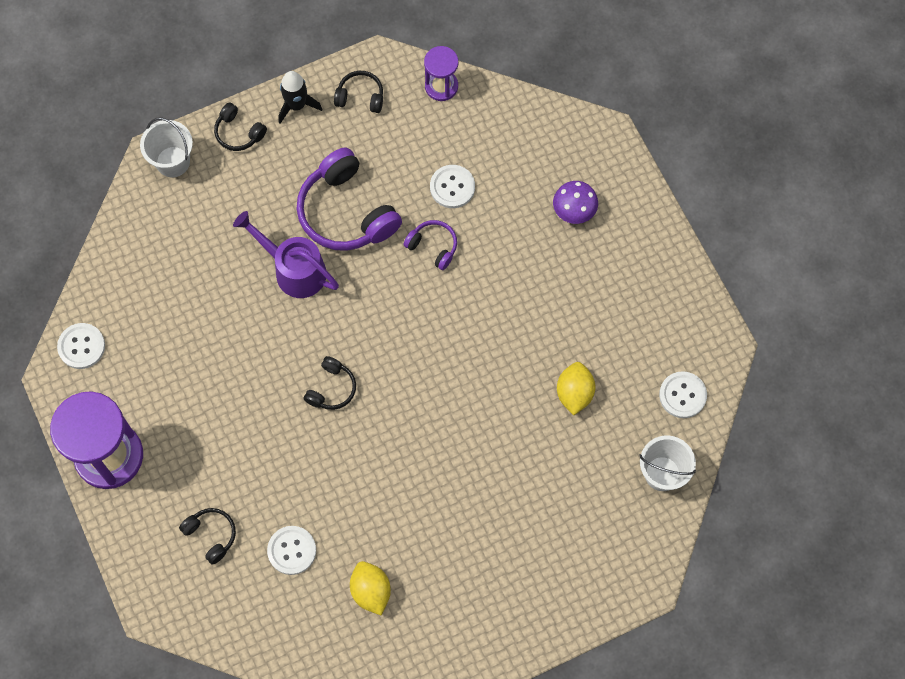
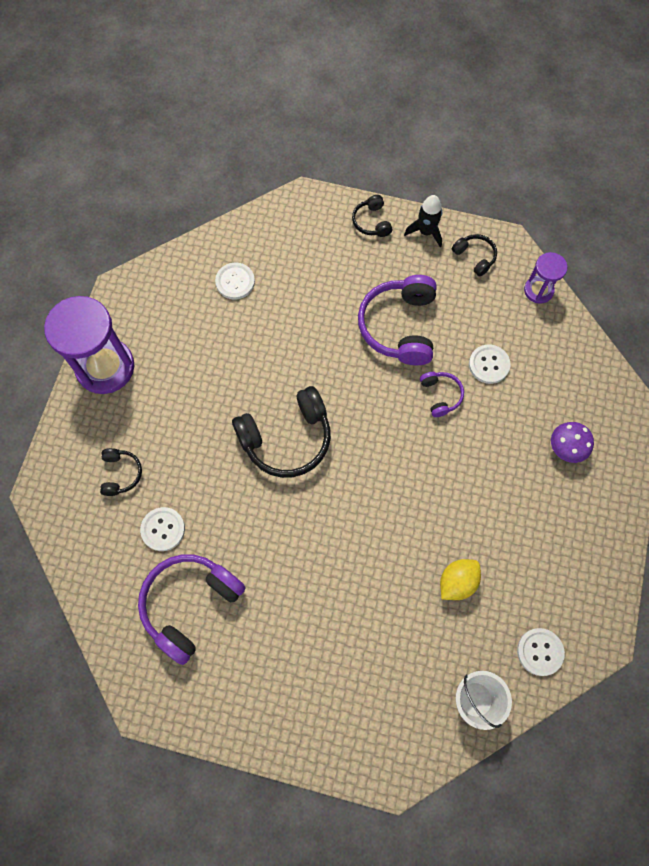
camera: 40 degrees right, 0 degrees up
(81, 346) = (152, 283): white button -> white button (235, 282)
(173, 162) = (312, 209): white bucket -> none
(293, 269) = (331, 337): purple watering can -> none
(331, 388) = (286, 438): black headphones -> black headphones, size x2.01
(371, 591) = (190, 604): yellow lemon -> purple headphones

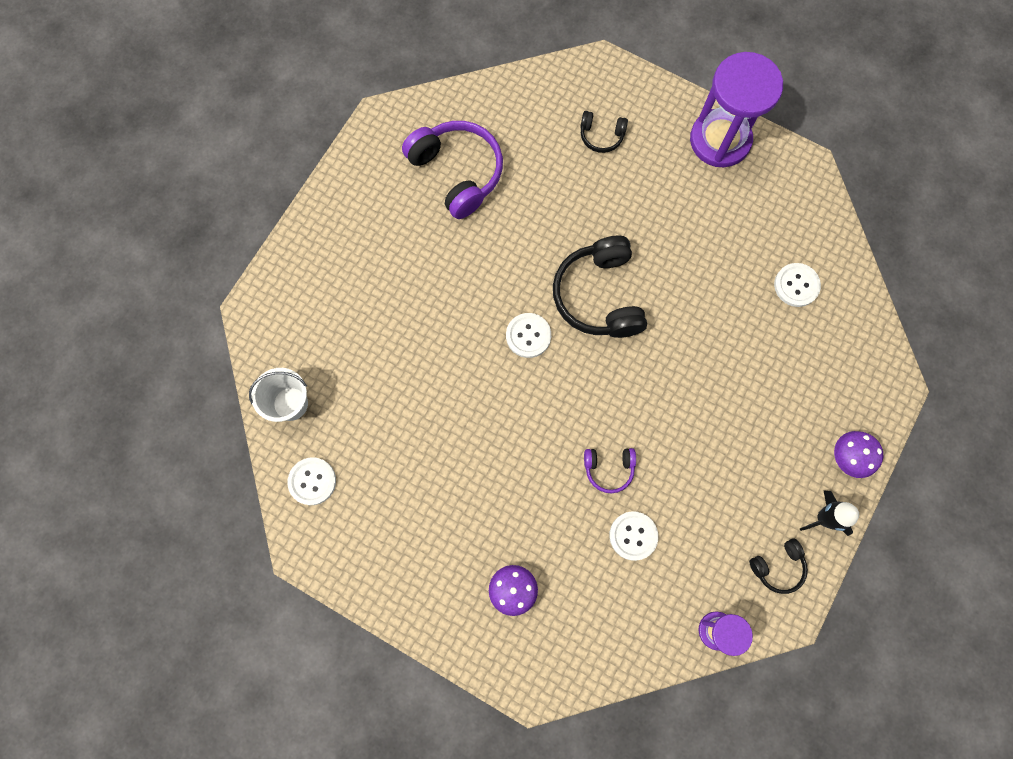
camera: 105 degrees right, 5 degrees up
(163, 529) = (535, 163): white button -> white button (528, 336)
(372, 222) = (849, 457): black headphones -> purple mushroom
(399, 326) = (703, 449): purple headphones -> none
(457, 582) = (404, 422): yellow lemon -> none

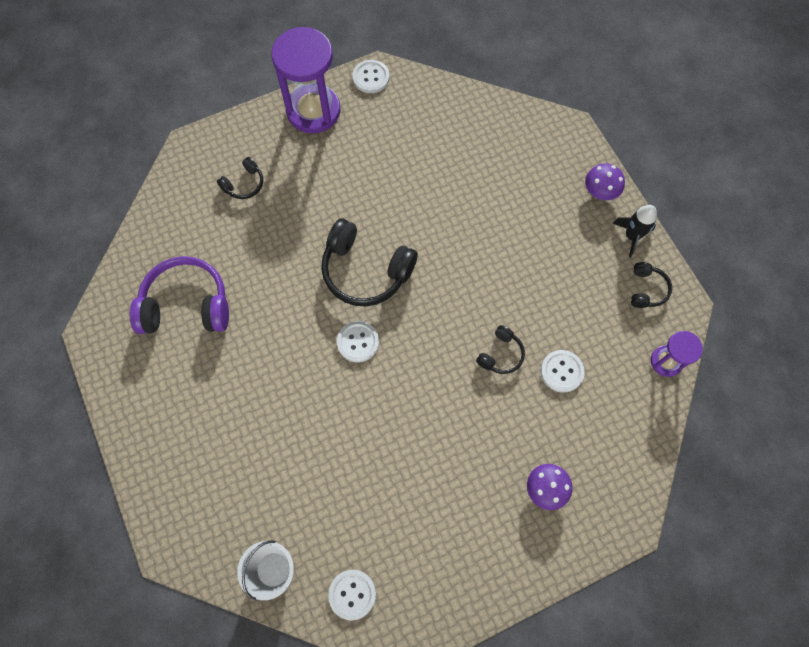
camera: 55 degrees left, 5 degrees down
(609, 469) = (501, 354): purple headphones -> black headphones
(796, 285) = (457, 138): white button -> white button (371, 77)

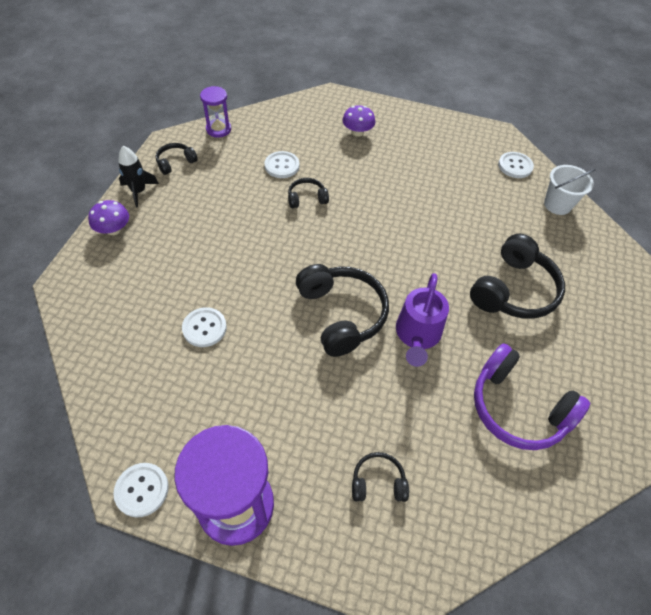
camera: 140 degrees left, 15 degrees down
(251, 412) = (513, 290): none -> black headphones
(297, 301) = (417, 336): none -> purple watering can
(358, 342) = (395, 274): white button -> white button (204, 328)

